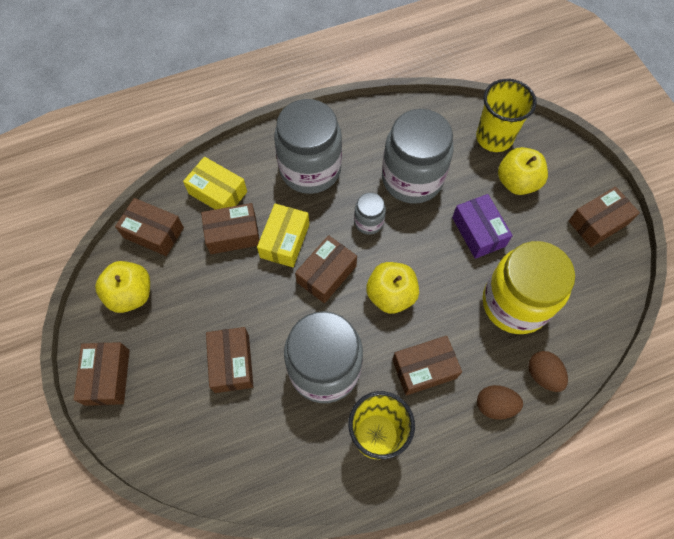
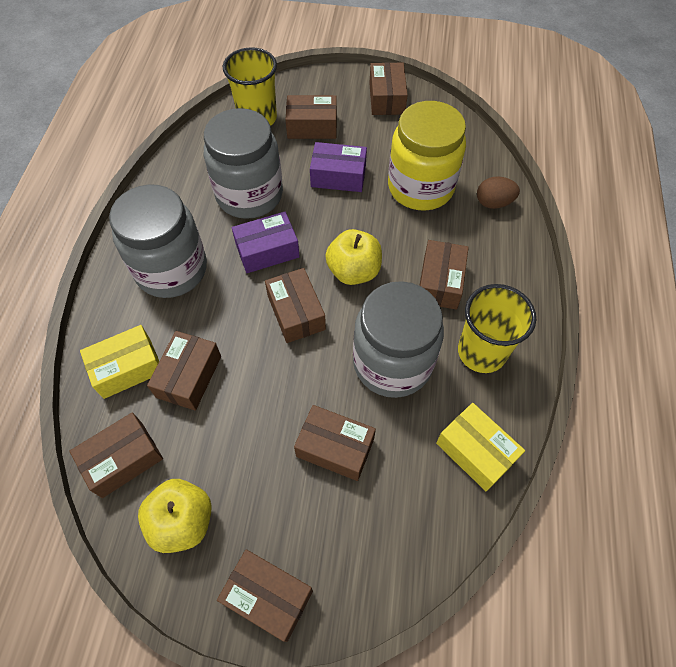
camera: 60 degrees left, 5 degrees down
(285, 241) = (233, 331): yellow box -> yellow box (475, 451)
(368, 222) = (267, 250): grey jar -> purple box
(495, 405) = (501, 249): brown egg -> none
(517, 182) = (312, 126): yellow apple -> brown box

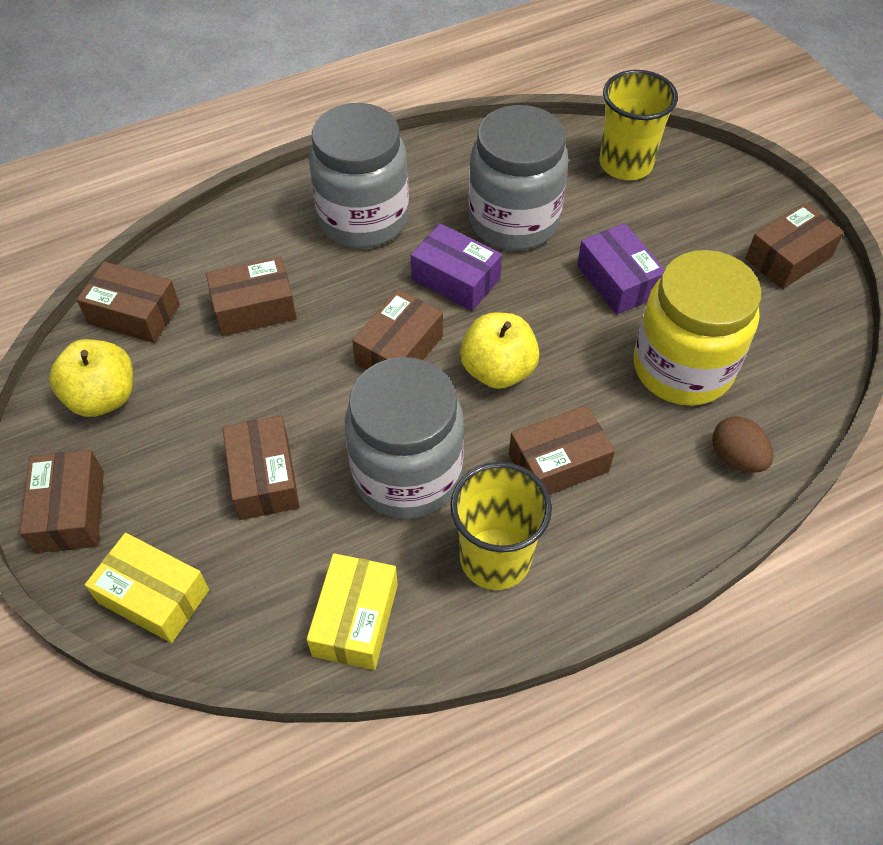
camera: 55 degrees right, 5 degrees down
(127, 368) = (228, 257): yellow box -> yellow box (154, 596)
(312, 126) = (665, 216): brown box -> none

